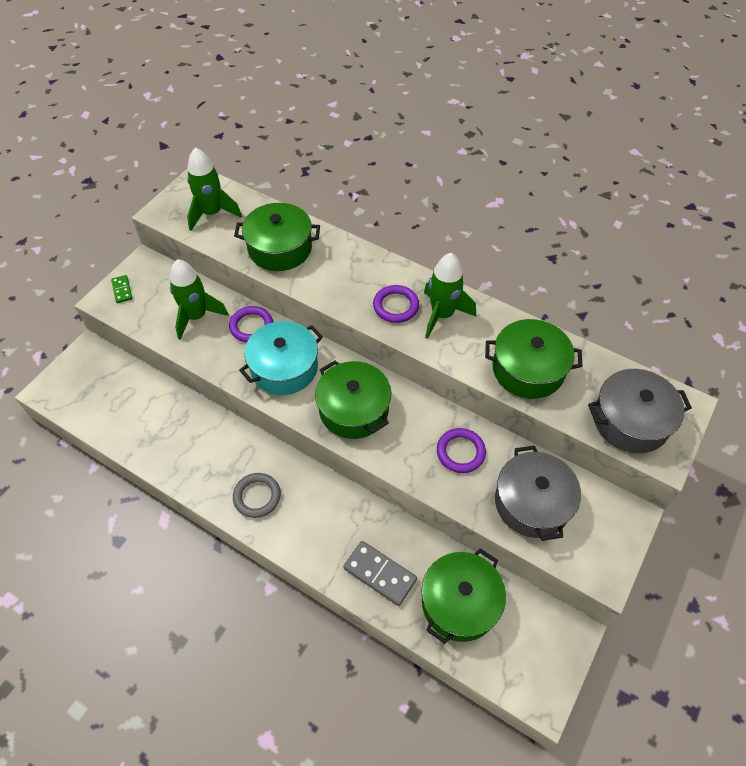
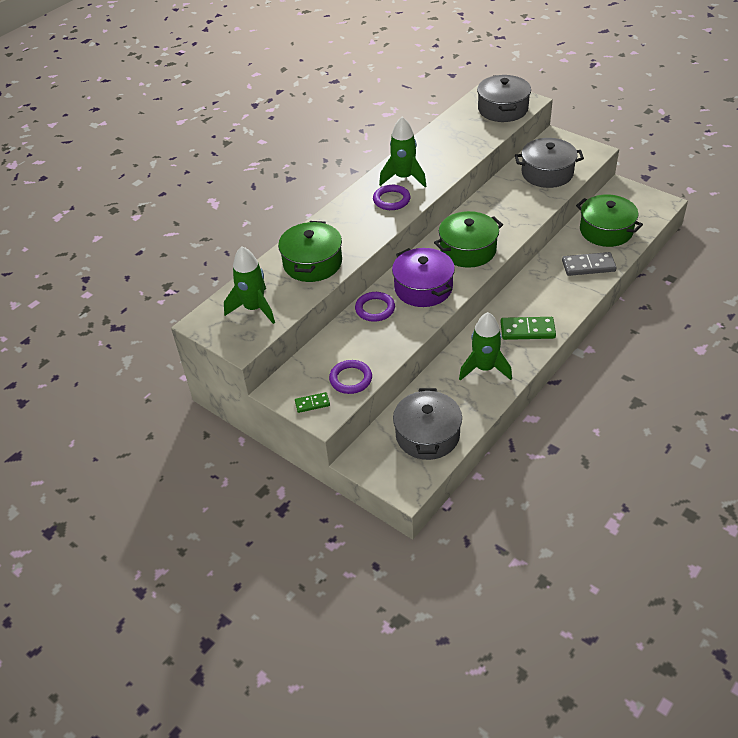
camera: 80 degrees left, 10 degrees down
(110, 403) = (427, 435): none -> grey pot
(197, 316) = (357, 345): green rocket -> green rocket (484, 368)
(257, 496) = (527, 330): grey ring -> green domino
(284, 367) = (423, 288): turquoise pot -> purple pot
(380, 573) = (588, 266): grey domino -> grey domino turned 45 degrees clockwise
(460, 452) = (508, 200): purple ring -> purple ring (351, 379)
(528, 369) = (459, 144): green pot -> none

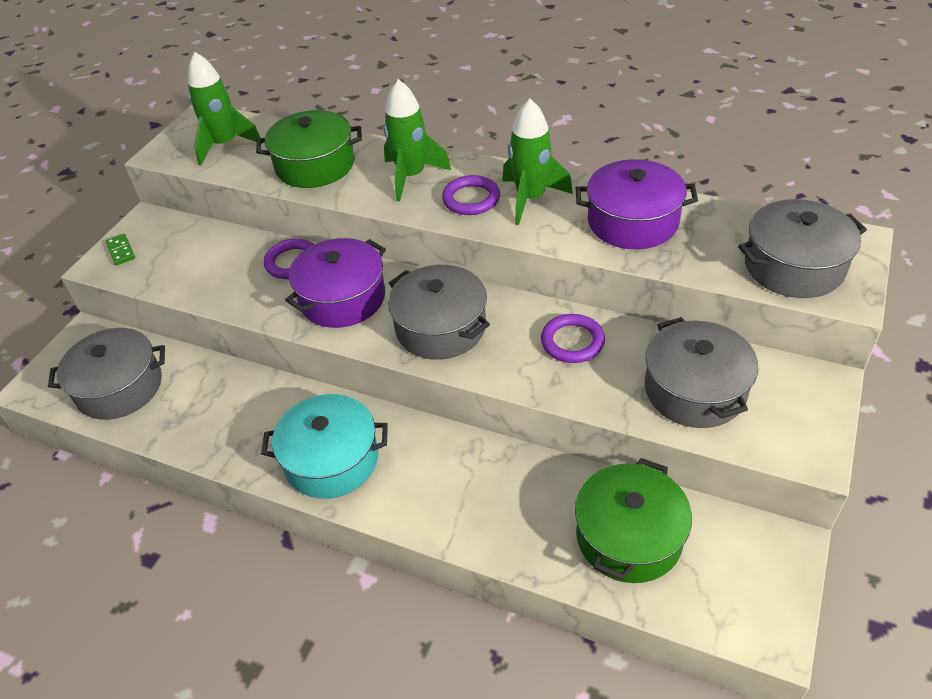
camera: 75 degrees right, 0 degrees up
(351, 379) = (160, 272): purple ring -> purple ring (572, 342)
(444, 147) = (632, 221): none -> purple pot
(468, 250) = (440, 327): green pot -> grey pot
(484, 368) = (244, 422): green rocket -> green rocket (411, 176)
(527, 330) = (331, 460): green domino -> turquoise pot
(588, 266) = (514, 521): grey domino -> none

